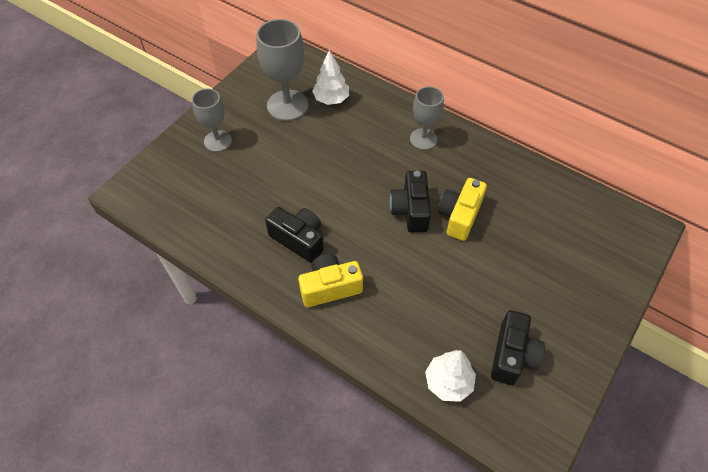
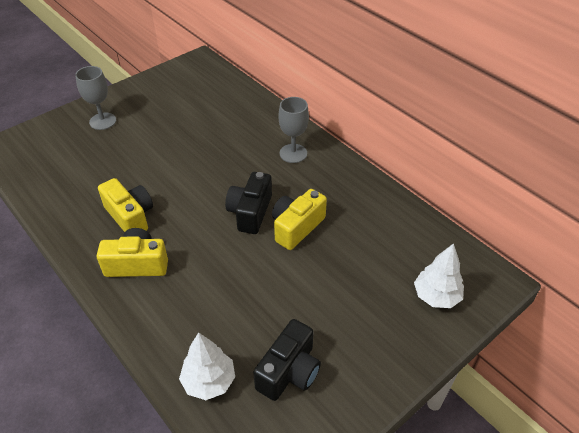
camera: 15 degrees right, 10 degrees down
(287, 105) = (180, 104): grey goblet -> none
(299, 239) = (130, 216): black camera -> yellow camera
(331, 99) = (222, 106): white tree -> white tree (436, 296)

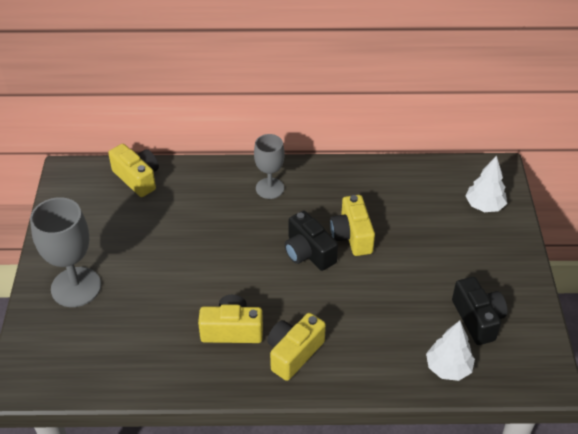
camera: 50 degrees left, 0 degrees up
(103, 121) = (76, 287): grey goblet -> grey goblet, size x1.56
(228, 89) = (137, 178): none -> yellow camera

